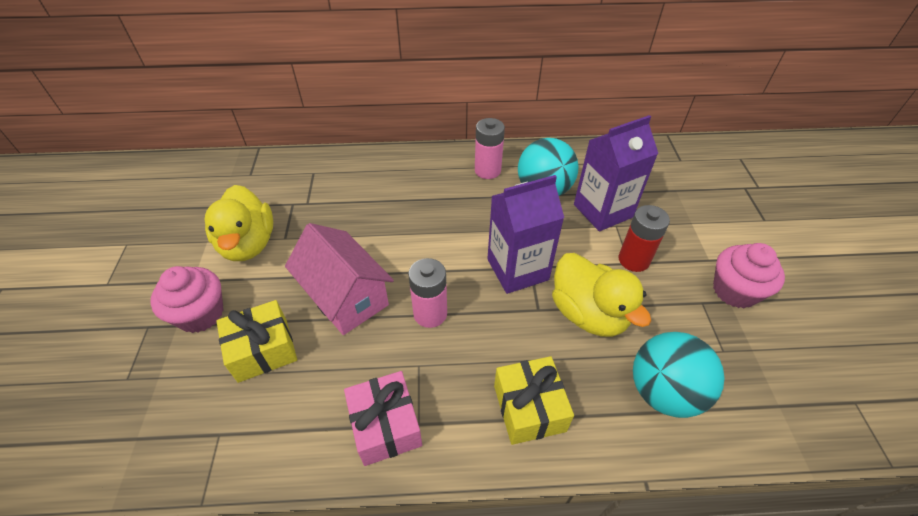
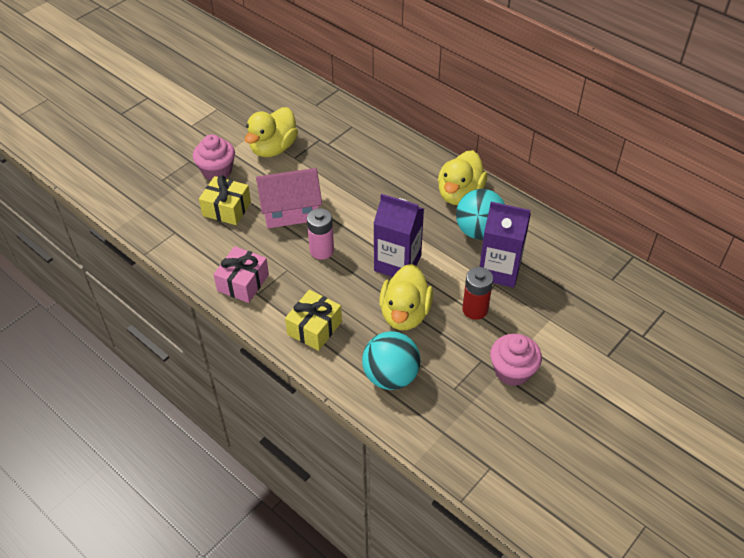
camera: 45 degrees right, 0 degrees up
(345, 296) = (290, 211): pink house -> pink house turned 75 degrees clockwise
(487, 170) = (460, 194): pink battery -> yellow duck

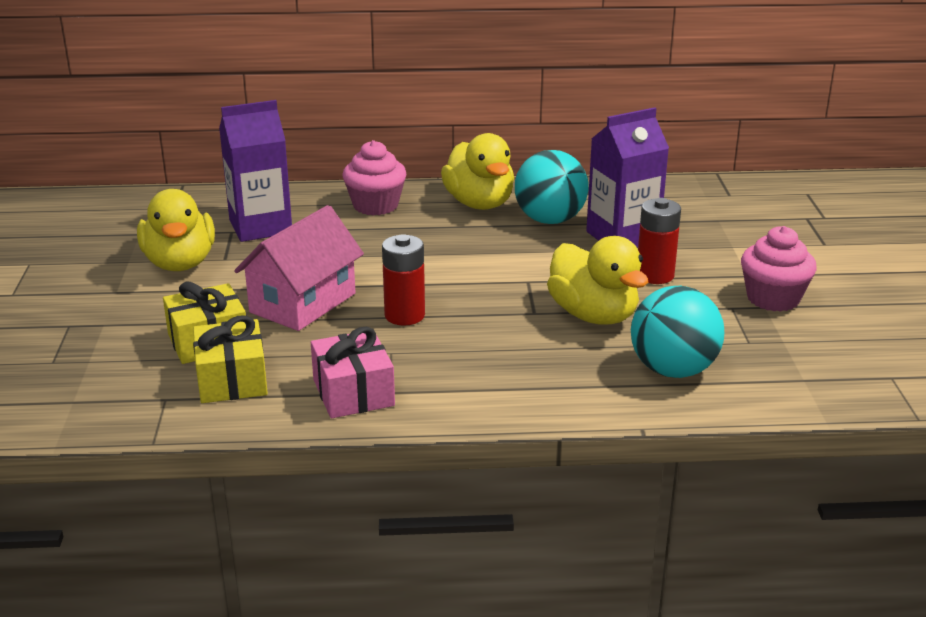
camera: 45 degrees left, 20 degrees down
(217, 171) = (130, 316): pink cupcake -> pink cupcake (375, 205)
(314, 328) = (517, 381): yellow gift -> yellow gift (232, 380)
(321, 250) = (404, 315): pink battery -> red battery
(397, 263) = (512, 282): purple carton -> purple carton (260, 226)

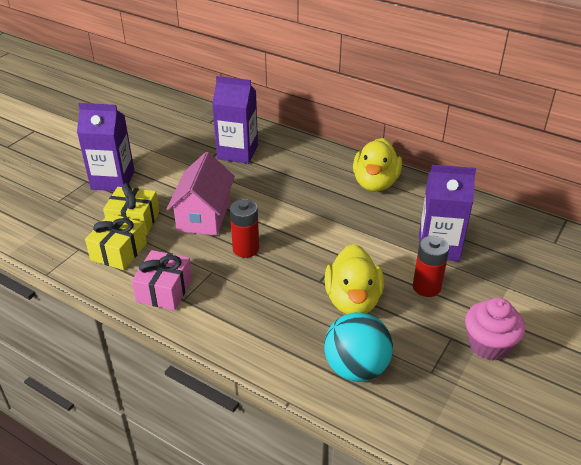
camera: 35 degrees right, 10 degrees up
(111, 311) = (113, 180): none -> purple carton
(180, 263) = (174, 162): yellow duck -> none
(303, 303) = (204, 215): pink house -> pink house turned 60 degrees counterclockwise
(375, 205) = (313, 161): pink cupcake -> none
(550, 220) = (405, 213): turquoise ball -> none

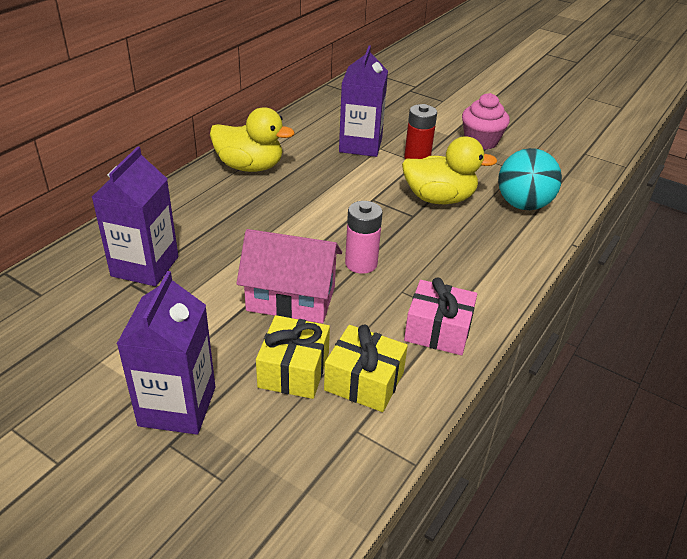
camera: 90 degrees left, 0 degrees up
(246, 249) = (361, 263): red battery -> pink battery

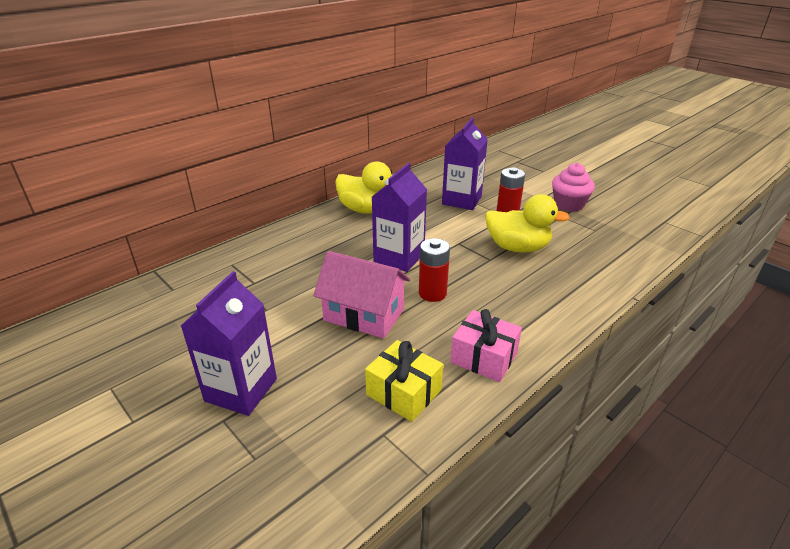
camera: 15 degrees right, 5 degrees down
(145, 266) = (257, 277): purple carton -> purple carton (399, 257)
(293, 370) = (346, 374): yellow gift -> none
(361, 263) = (432, 293): pink battery -> red battery
(523, 205) = (593, 259): turquoise ball -> none

